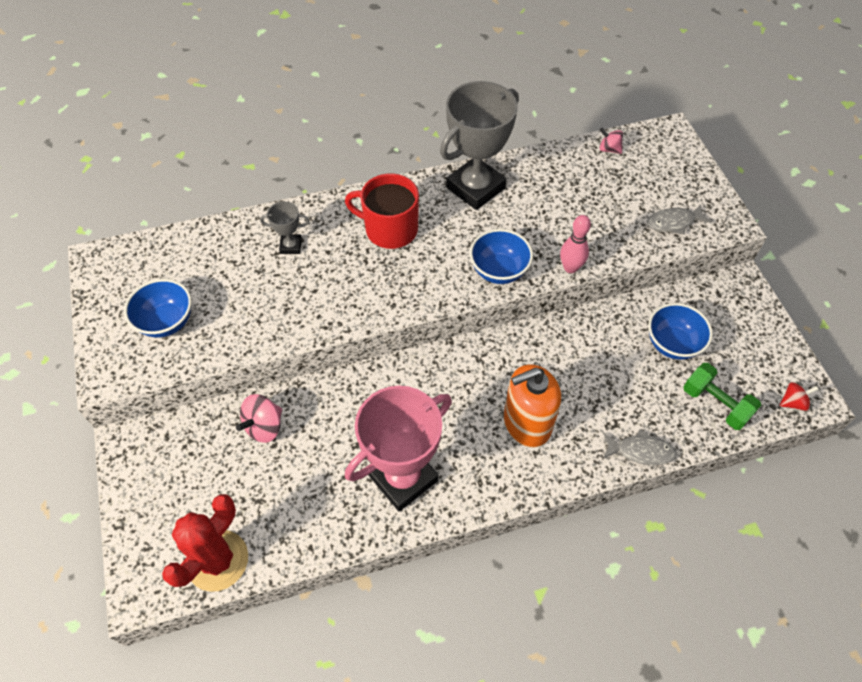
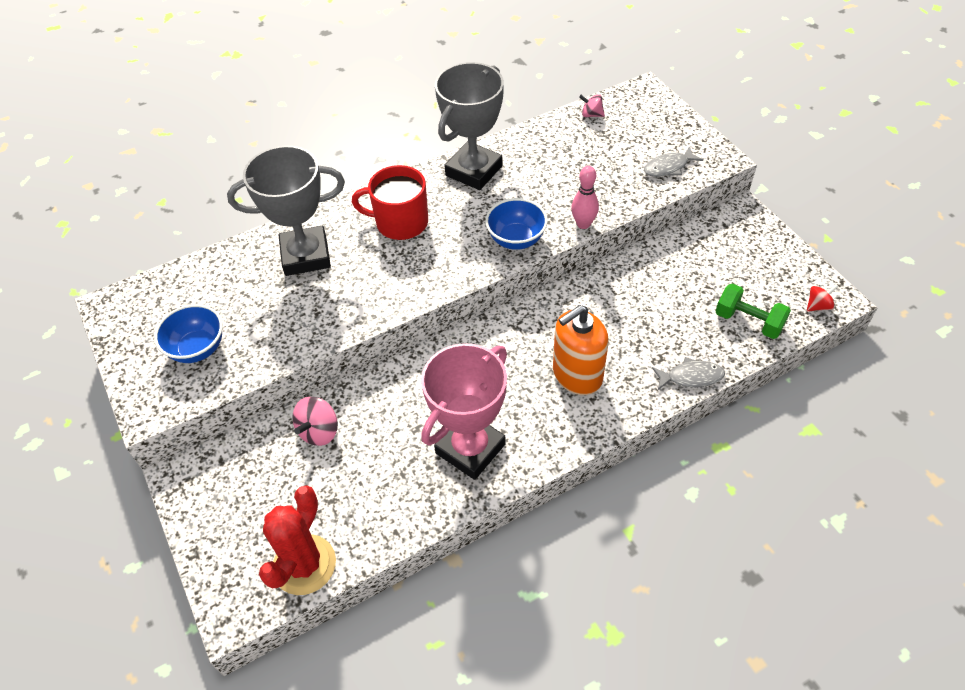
camera: 10 degrees left, 5 degrees down
(291, 246) = (306, 256): grey trophy -> grey trophy, size x2.24
(672, 344) = (694, 277): blue bowl -> none

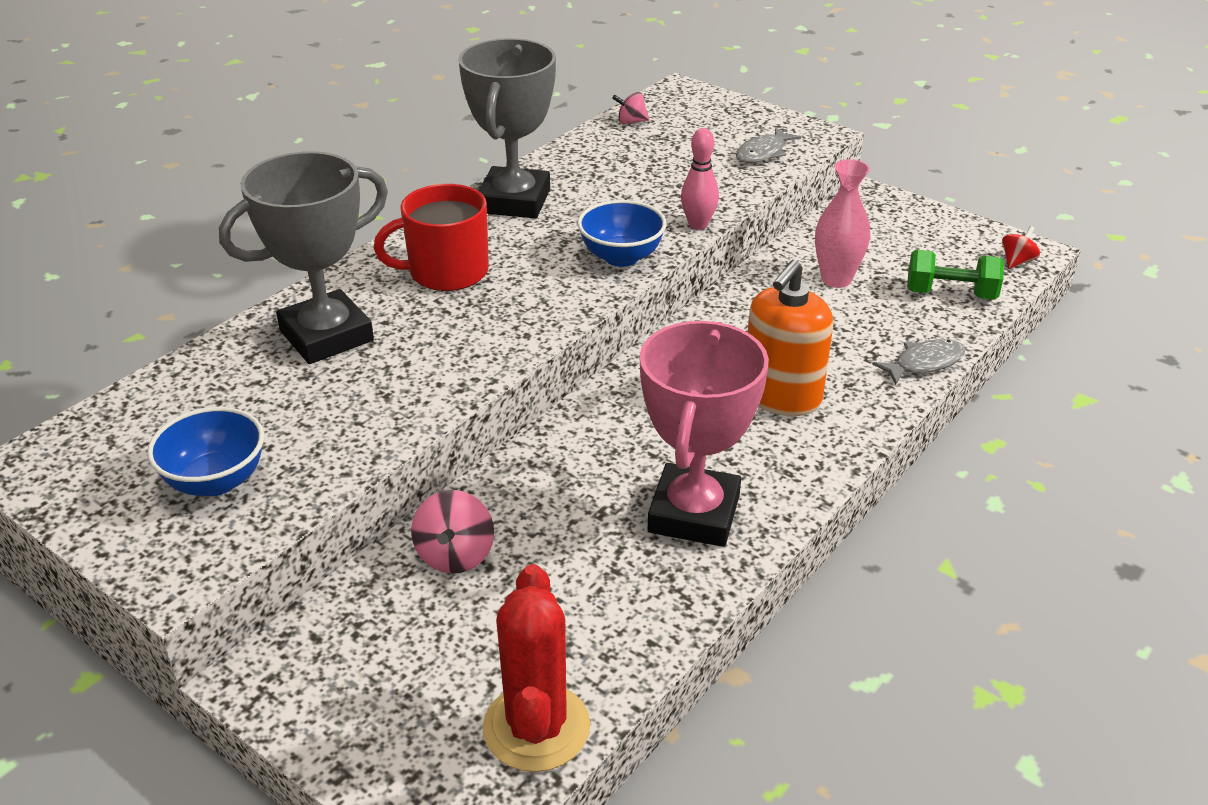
camera: 25 degrees left, 15 degrees down
(673, 285) = (836, 279): none -> pink vase

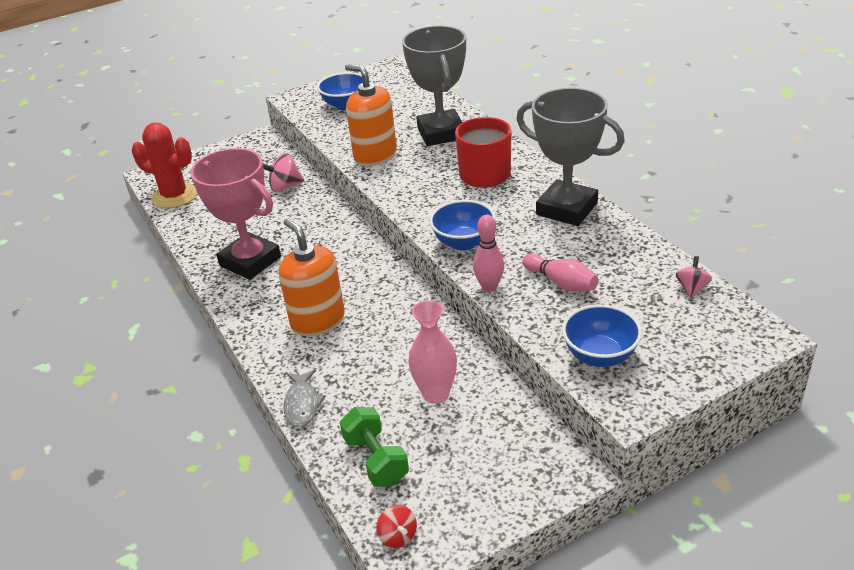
camera: 115 degrees right, 0 degrees up
(416, 387) = (375, 155): none -> orange soap dispenser
(455, 555) = (284, 187): pink spinning top -> pink spinning top turned 45 degrees counterclockwise
(664, 185) = (561, 283): none -> pink bowling pin
(763, 153) = (600, 356): grey fish -> blue bowl
(950, 294) = (376, 460): green dumbbell -> green dumbbell turned 60 degrees counterclockwise

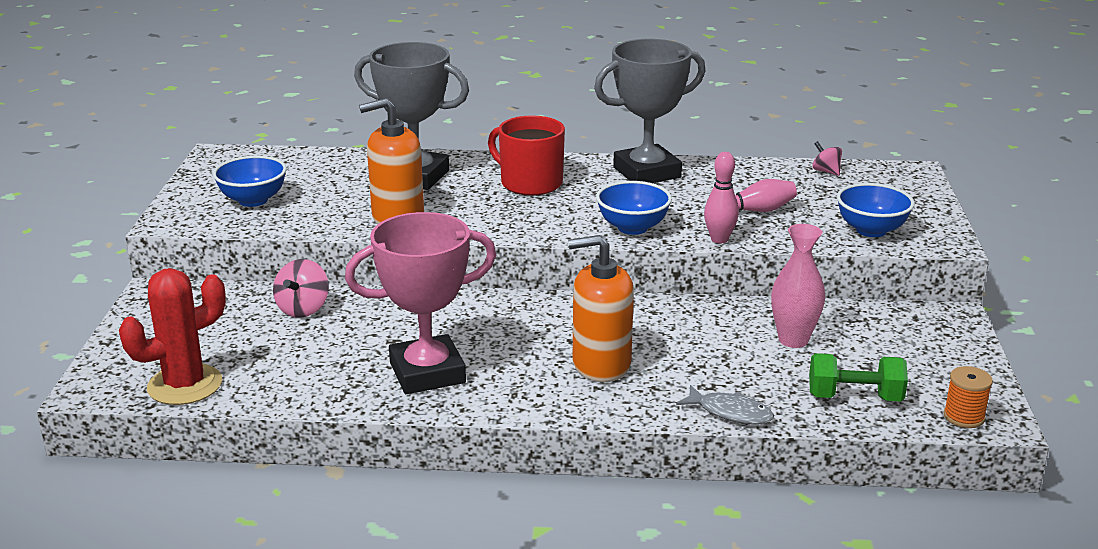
camera: 60 degrees left, 10 degrees down
(398, 536) = (964, 417): red spinning top -> orange spool

